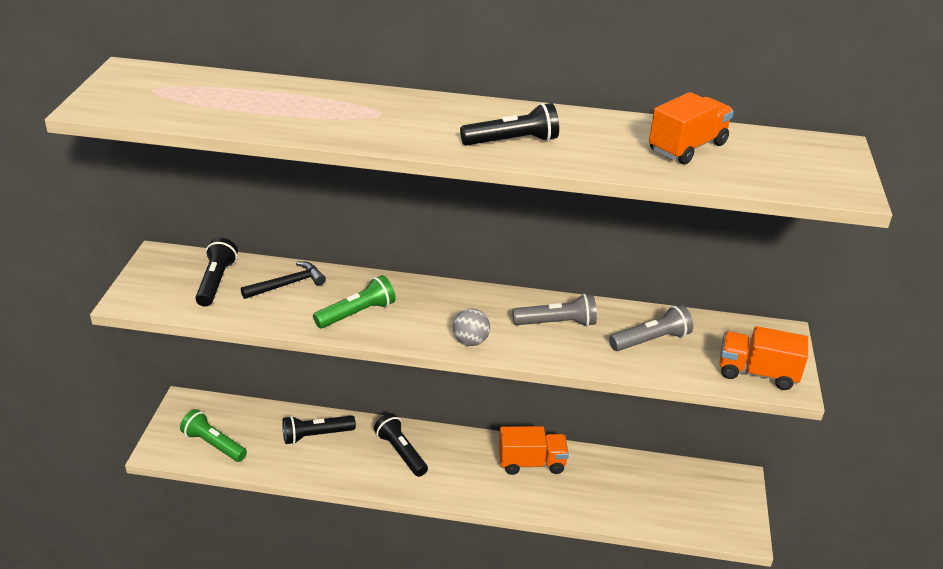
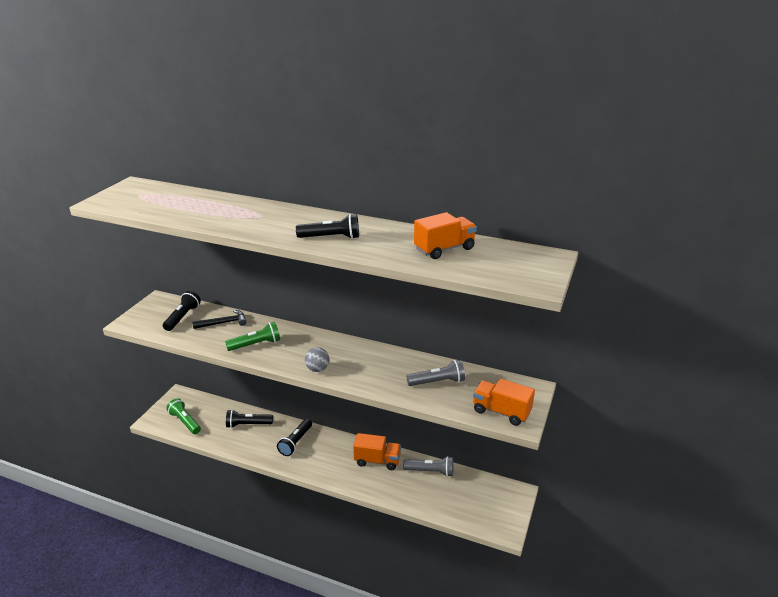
camera: 15 degrees right, 5 degrees down
(401, 452) = (296, 442): black flashlight -> black flashlight turned 135 degrees counterclockwise
(556, 323) = (379, 364): grey flashlight -> grey flashlight (430, 471)

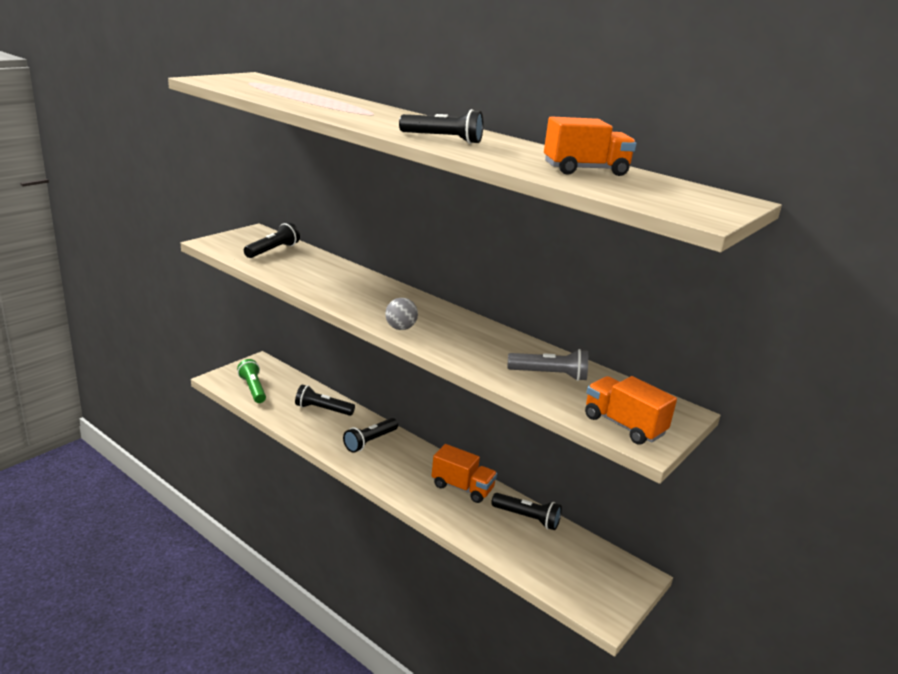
camera: 15 degrees right, 5 degrees down
(223, 323) = (315, 265): black hammer -> none
(256, 344) = (340, 290): green flashlight -> none
(430, 471) = (527, 518): grey flashlight -> black flashlight

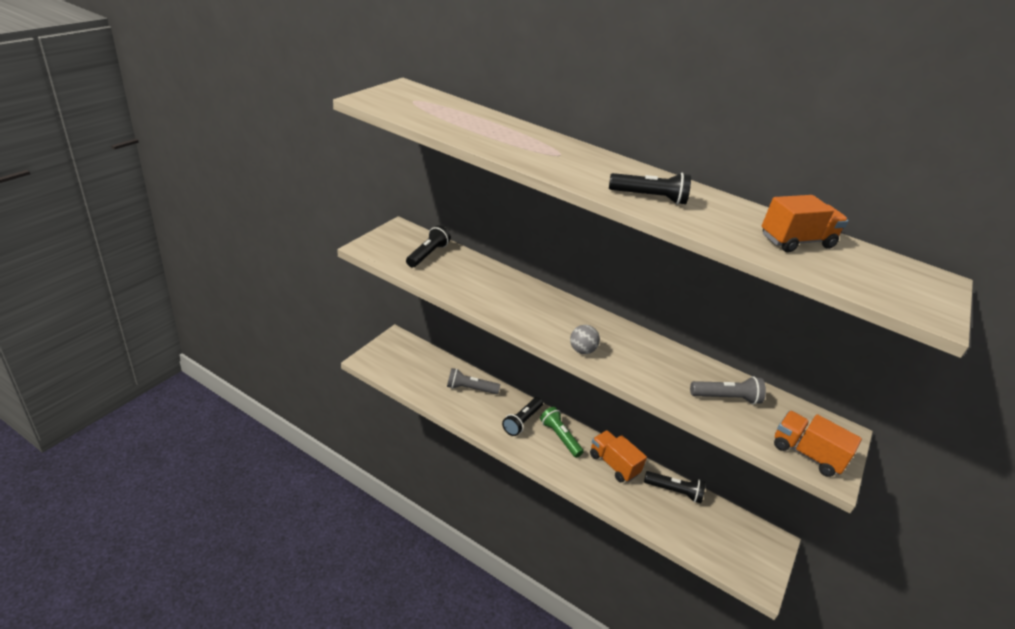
camera: 10 degrees left, 10 degrees up
(253, 389) = (401, 370): green flashlight -> green flashlight (560, 437)
(322, 409) = (470, 389): black flashlight -> grey flashlight
(462, 487) = (613, 464): orange truck -> orange truck turned 150 degrees counterclockwise

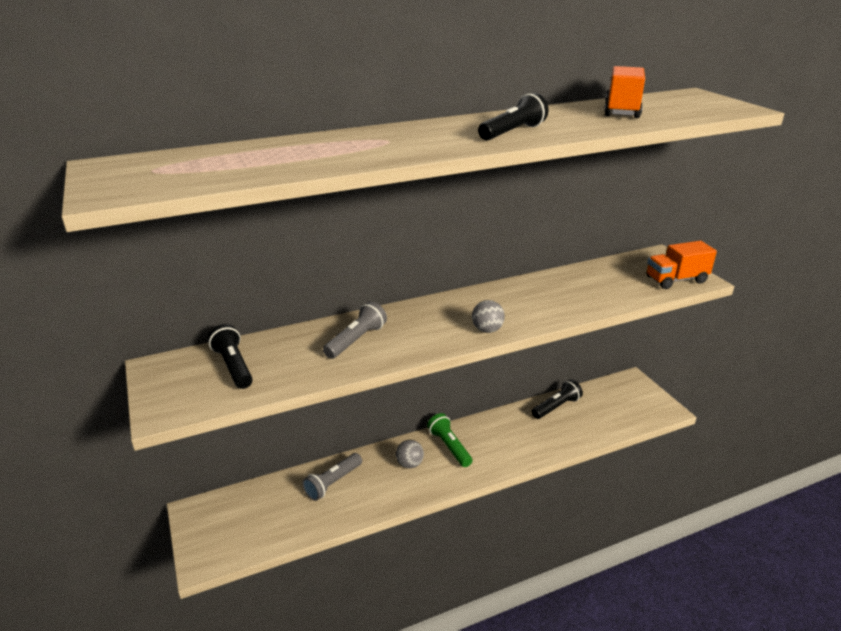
camera: 50 degrees left, 5 degrees down
(522, 421) = (409, 464): black flashlight -> grey ball
(560, 437) = (449, 447): green flashlight -> green flashlight turned 60 degrees clockwise
(613, 464) = (505, 428): orange truck -> none
(726, 398) = (596, 285): grey flashlight -> grey flashlight (356, 340)

